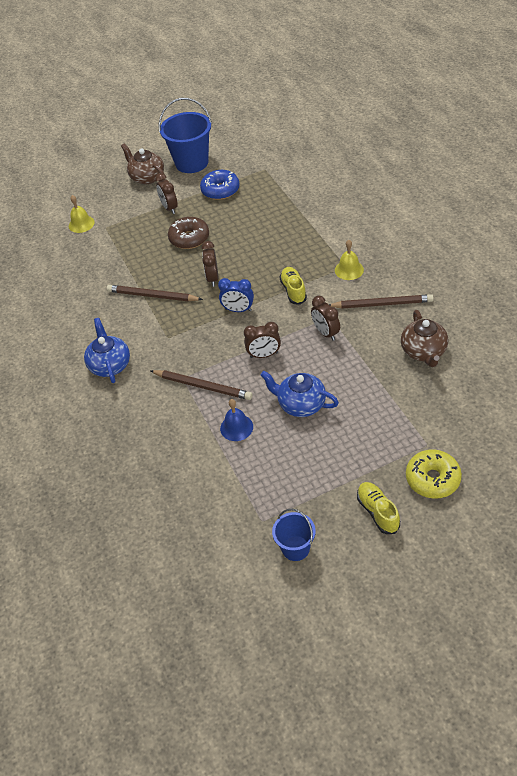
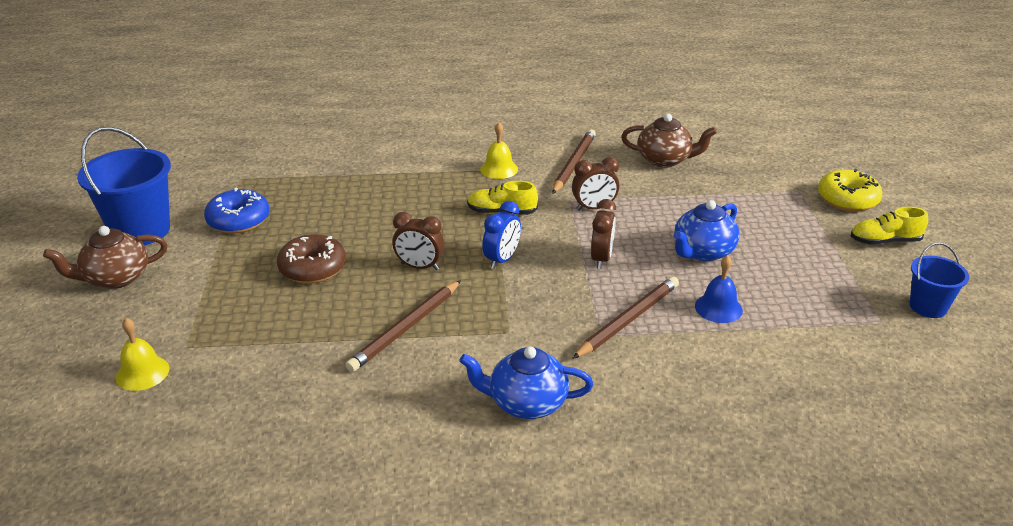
camera: 75 degrees left, 15 degrees down
(169, 208) = (221, 272): brown clock -> none

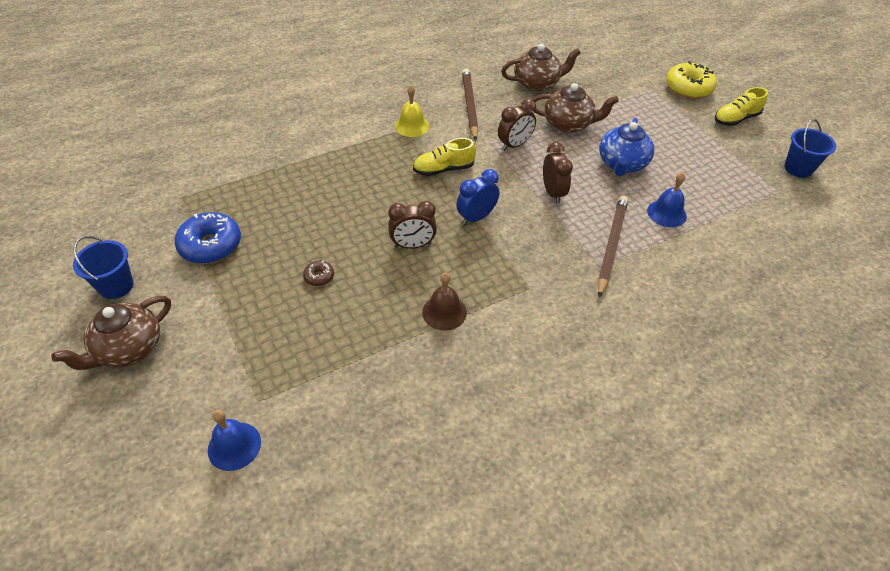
camera: 25 degrees left, 15 degrees up
(140, 231) = (116, 286): blue bucket -> blue bucket, size x0.56
(142, 373) = (234, 446): yellow bell -> blue bell
(313, 268) = (319, 276): brown donut -> brown donut, size x0.47
(406, 328) = (444, 312): brown pencil -> brown bell
(502, 260) = (476, 217): blue clock -> blue clock turned 135 degrees counterclockwise
(526, 403) = (589, 351): blue teapot -> none
(670, 203) = (568, 124): none -> brown teapot

